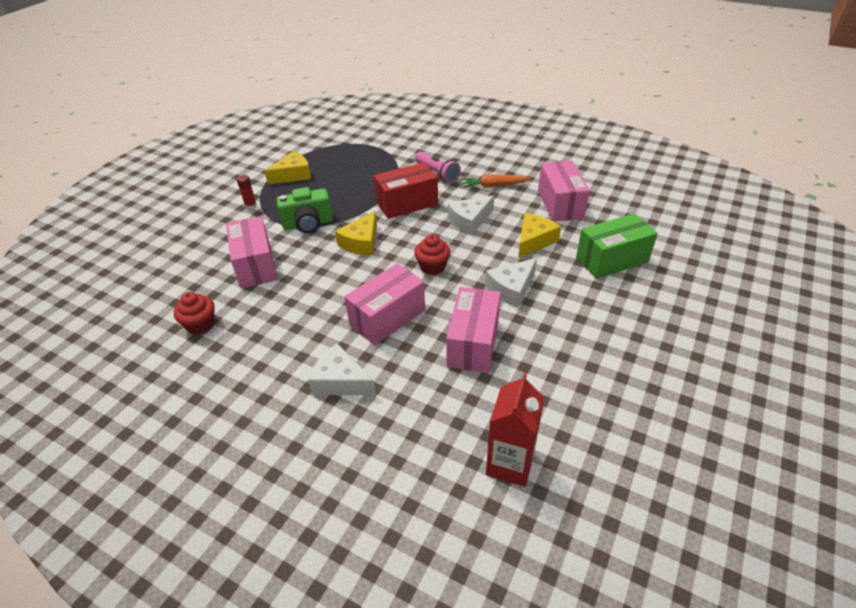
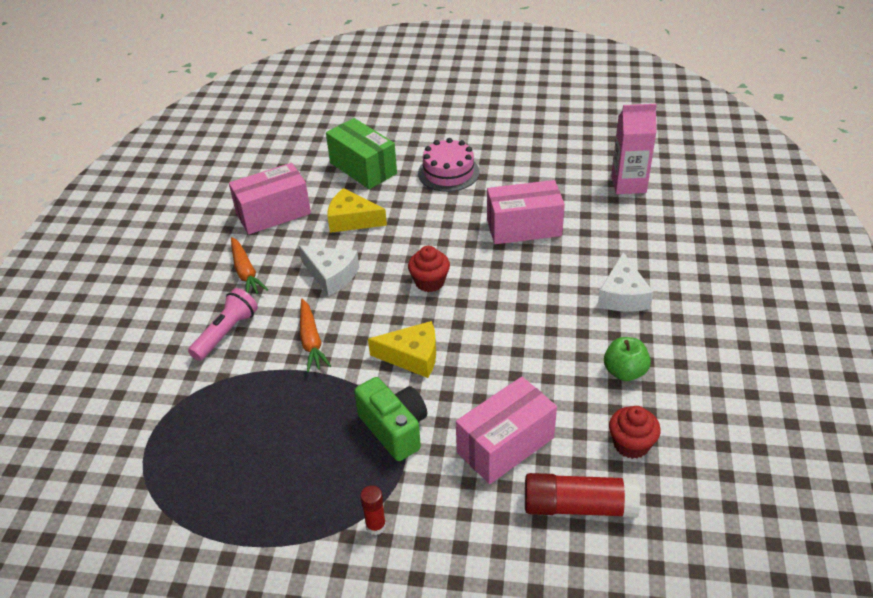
camera: 110 degrees left, 0 degrees up
(185, 283) = (579, 506): none -> red glue stick
(261, 347) = (625, 372): none -> green apple
(293, 175) = (268, 511): yellow cheese -> none
(387, 317) = (525, 291): pink box -> none
(407, 204) = (311, 341): red box -> orange carrot
(510, 464) = (628, 184): red carton -> pink carton
(511, 289) = (437, 220): white cheese -> none
(586, 314) = (448, 172): none -> pink cake

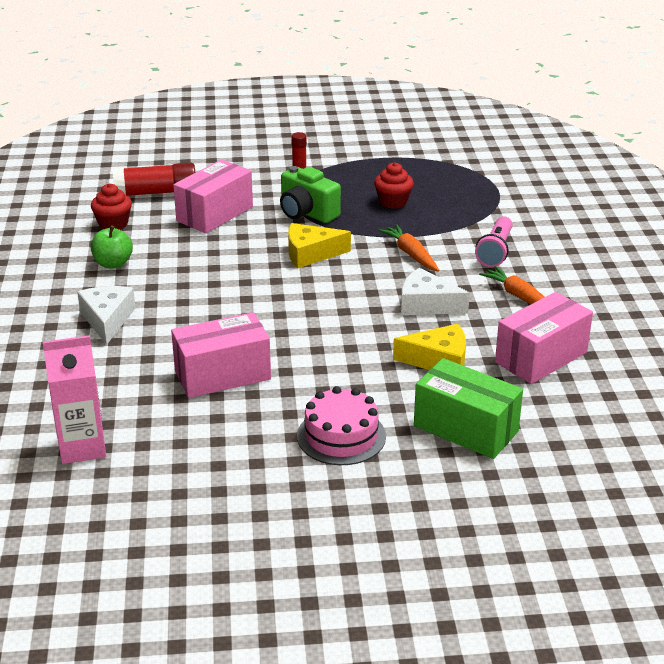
camera: 165 degrees right, 10 degrees down
(429, 282) = (317, 310): red cupcake -> red cupcake (393, 202)

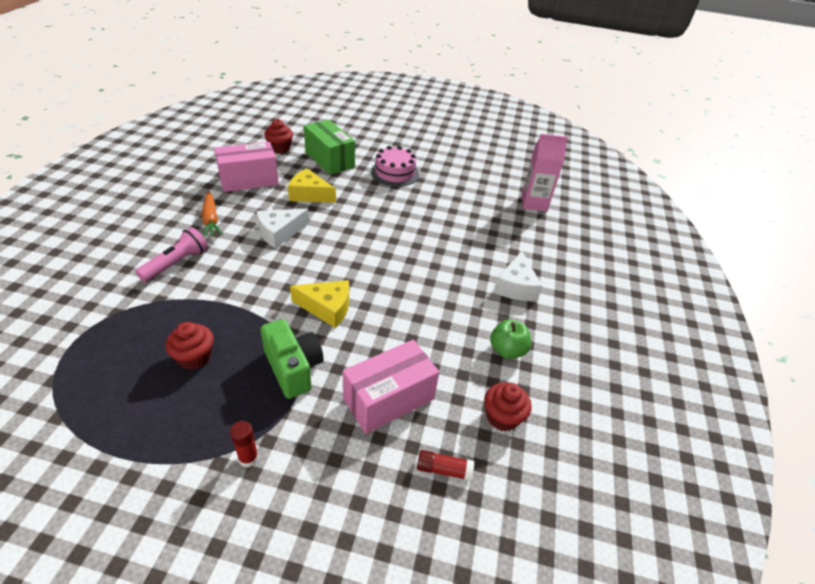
camera: 165 degrees left, 10 degrees up
(156, 193) = (443, 469): red glue stick -> red glue stick, size x0.52
(222, 375) = (445, 221): pink box -> none
(411, 254) = (245, 281): orange carrot -> none
(426, 304) = (279, 232): white cheese -> white cheese turned 105 degrees clockwise
(564, 425) = (280, 148): none -> red cupcake

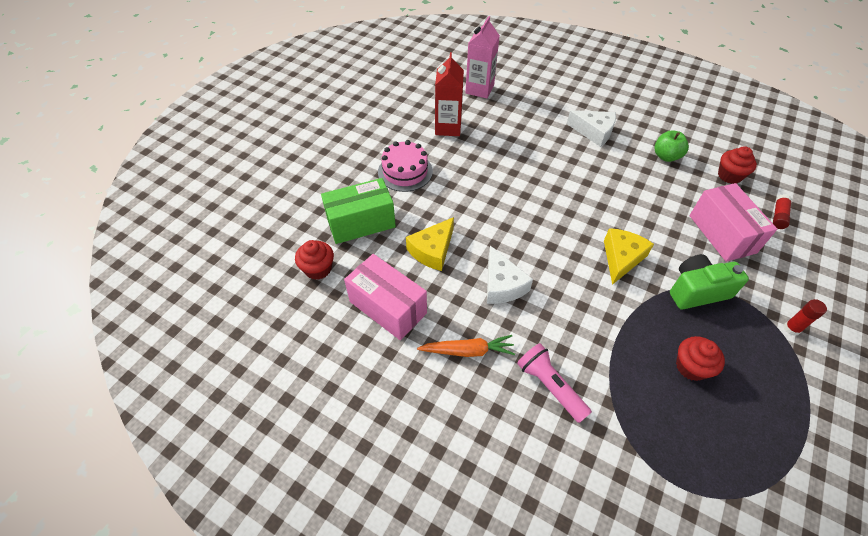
camera: 70 degrees left, 10 degrees up
(249, 180) = (388, 307): pink box -> pink box turned 45 degrees counterclockwise
(464, 189) = (448, 128): none -> red carton

